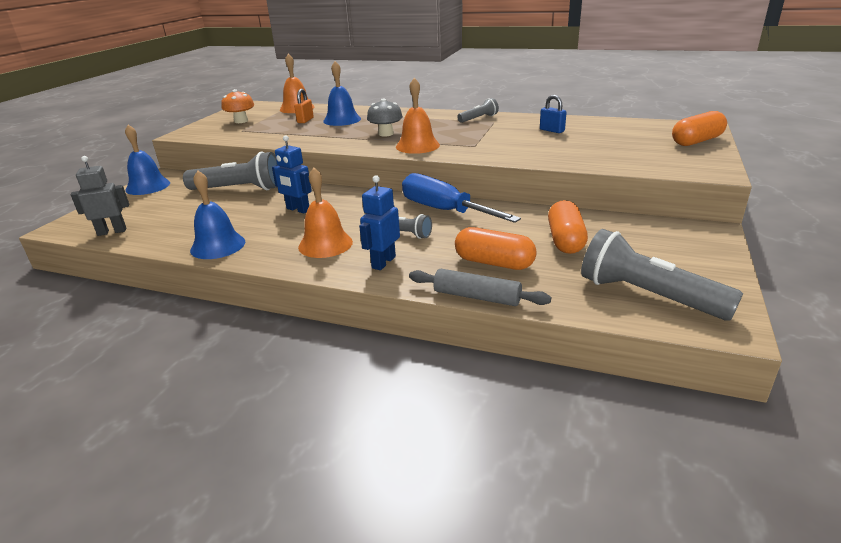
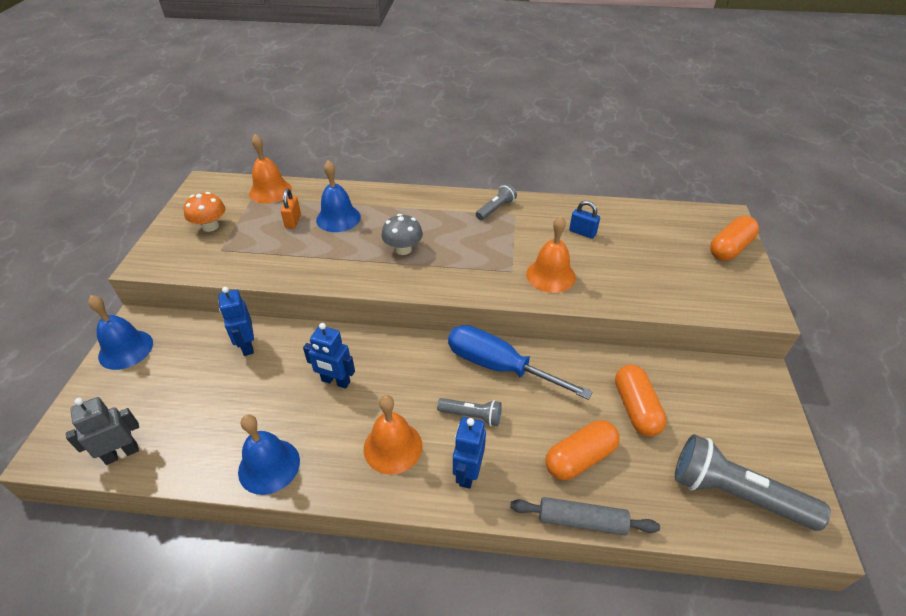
camera: 15 degrees left, 15 degrees up
(238, 189) = (247, 345): grey flashlight -> blue robot
(417, 146) = (449, 275): orange bell -> orange bell (550, 275)
(494, 263) = (579, 458): orange capsule -> orange capsule turned 45 degrees counterclockwise

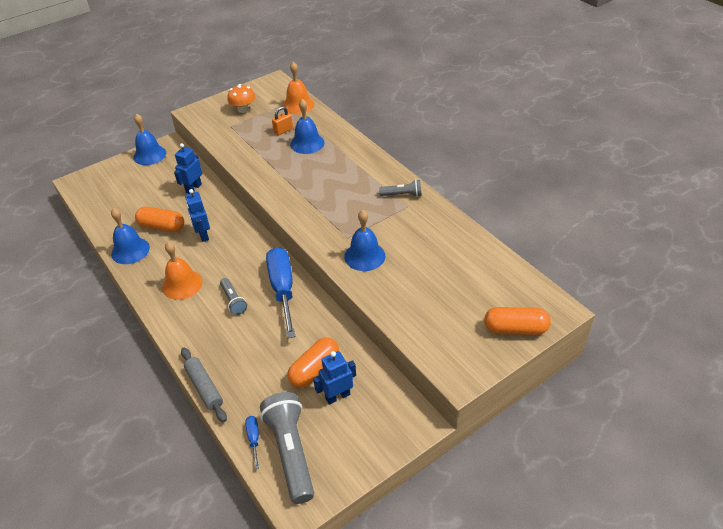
camera: 50 degrees right, 0 degrees up
(122, 453) = (94, 202): grey robot -> none
(403, 249) = (311, 184): grey mushroom -> none
(467, 473) = (193, 323): blue robot -> blue robot (337, 396)
(550, 275) = (364, 256): orange bell -> blue bell
(579, 458) = (248, 363): orange capsule -> orange capsule (162, 227)
(582, 232) = (430, 246): blue padlock -> none
(695, 517) = (254, 439): none -> blue screwdriver

